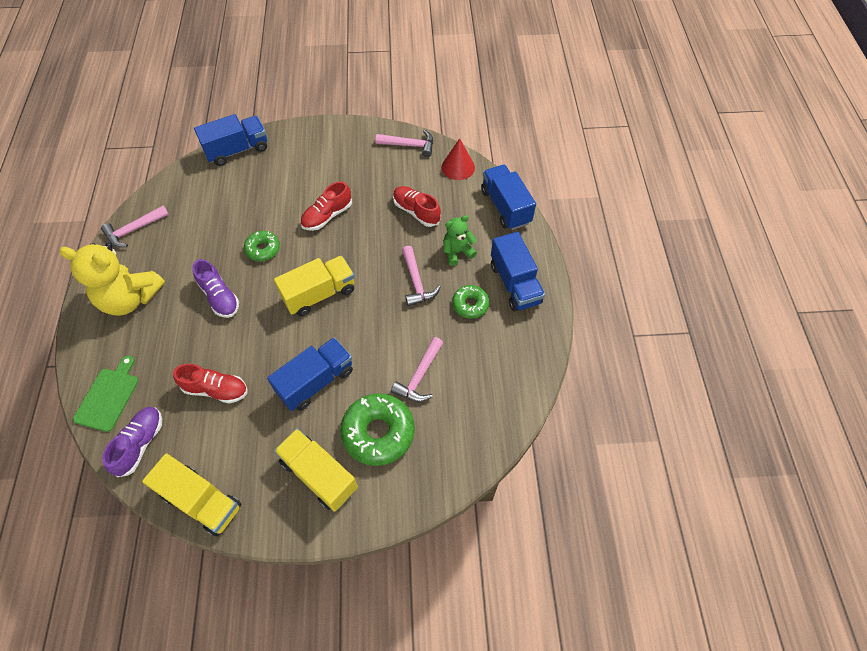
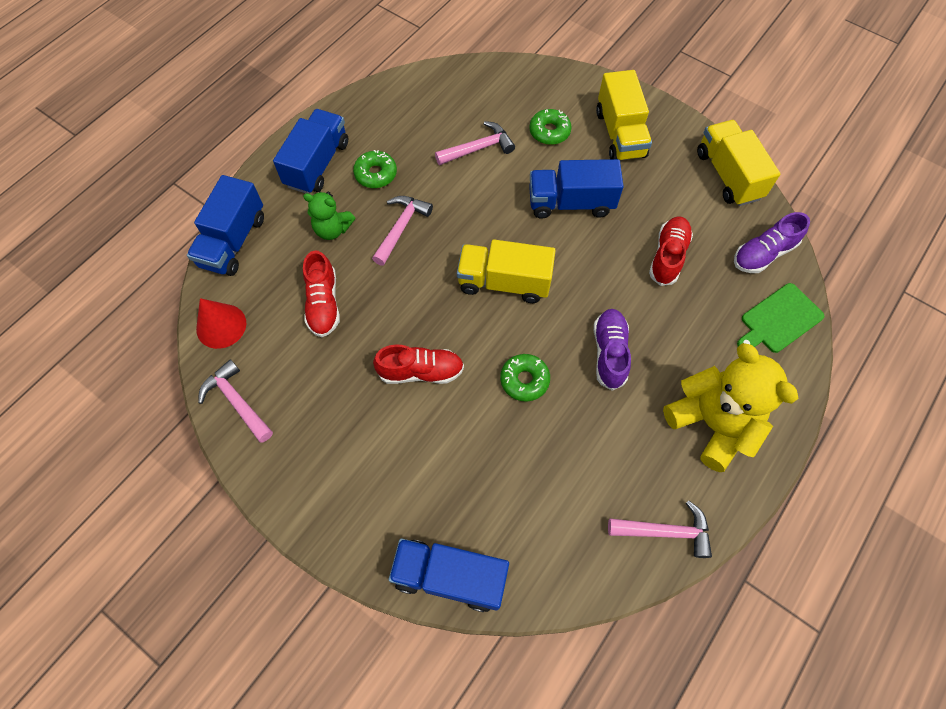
camera: 140 degrees left, 5 degrees up
(216, 389) = (668, 256): red shoe -> red shoe turned 60 degrees clockwise
(378, 432) = (549, 132): green donut -> green donut, size x0.57

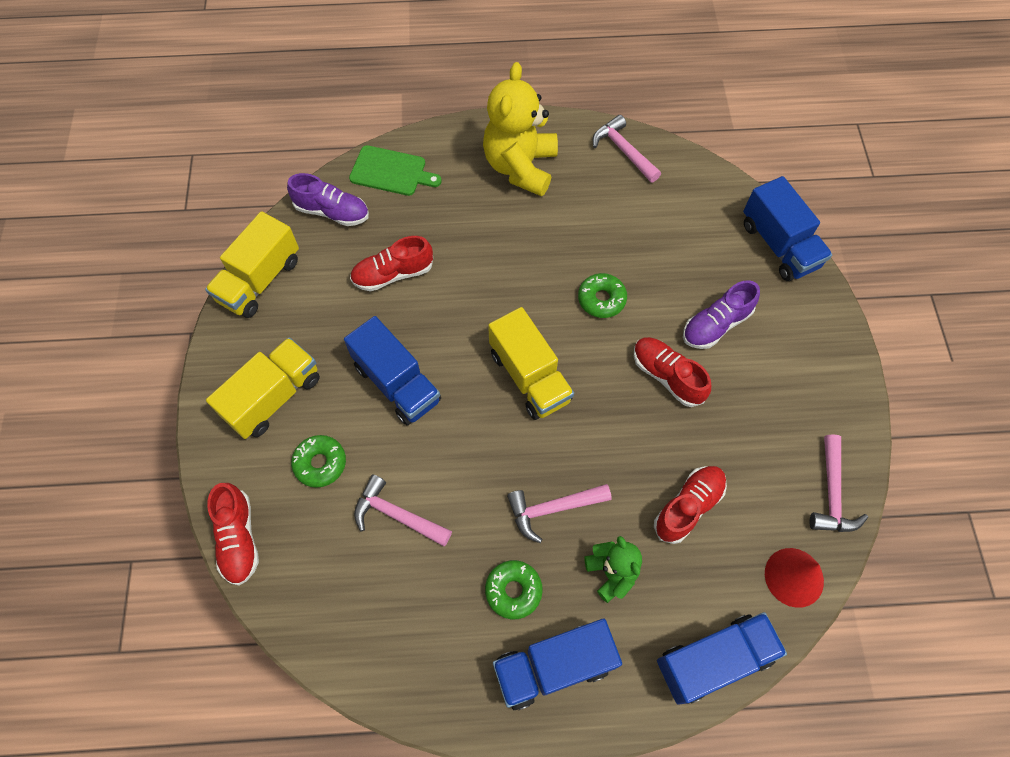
camera: 130 degrees left, 0 degrees up
(537, 72) = (238, 538): none -> red shoe
(609, 353) = (523, 259): purple shoe -> purple shoe (716, 325)

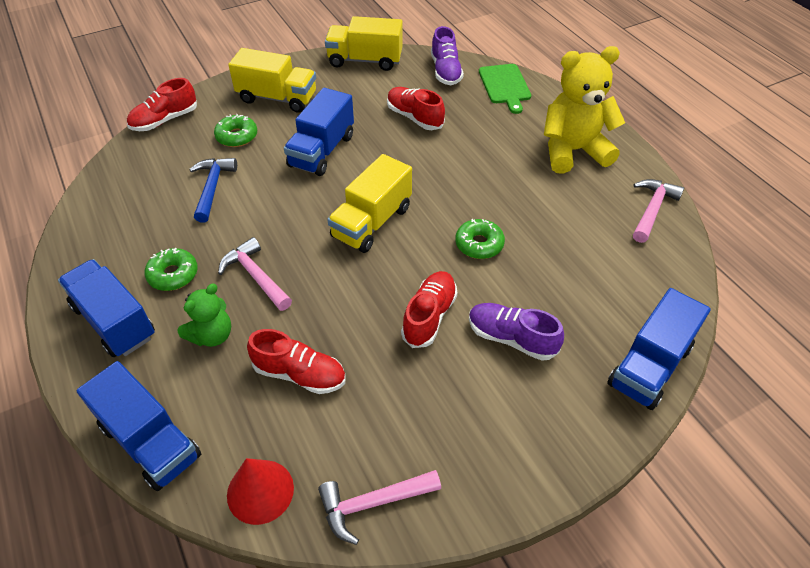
camera: 65 degrees right, 15 degrees down
(396, 515) = (212, 187): pink hammer -> blue hammer

